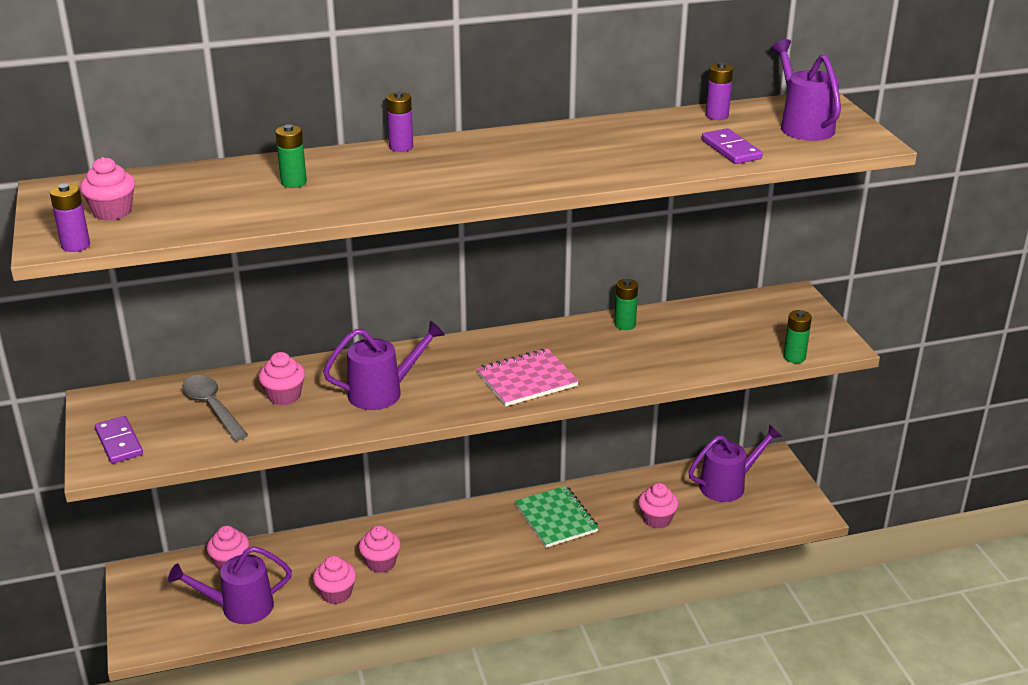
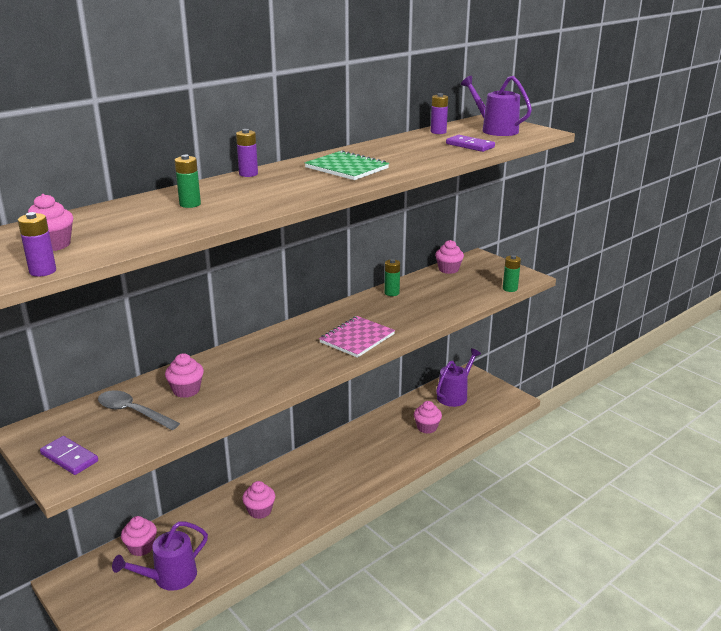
camera: 25 degrees left, 5 degrees down
(336, 594) = (240, 543): pink cupcake -> pink cupcake (448, 269)
(383, 392) = (261, 369): purple watering can -> none
(556, 518) = (362, 445): green notebook -> green notebook (346, 168)

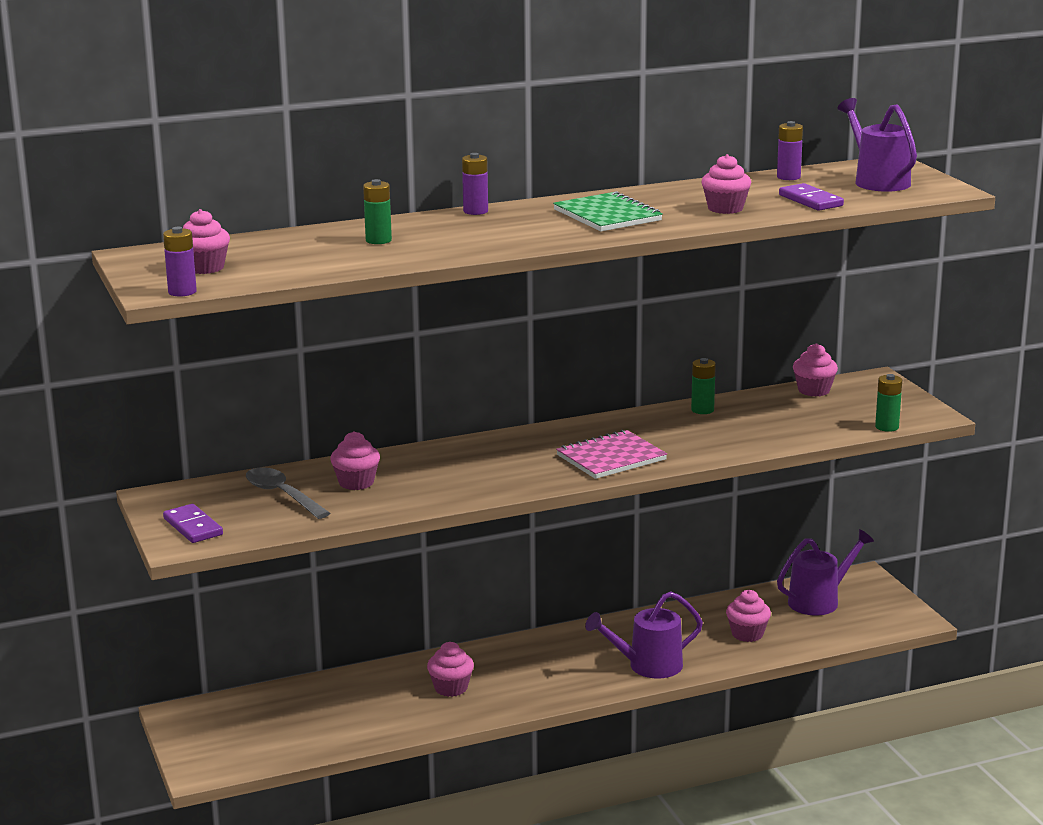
camera: 20 degrees right, 5 degrees down
(141, 547) = (282, 698): pink cupcake -> pink cupcake (725, 208)
(169, 578) = (303, 734): purple watering can -> purple watering can (647, 666)

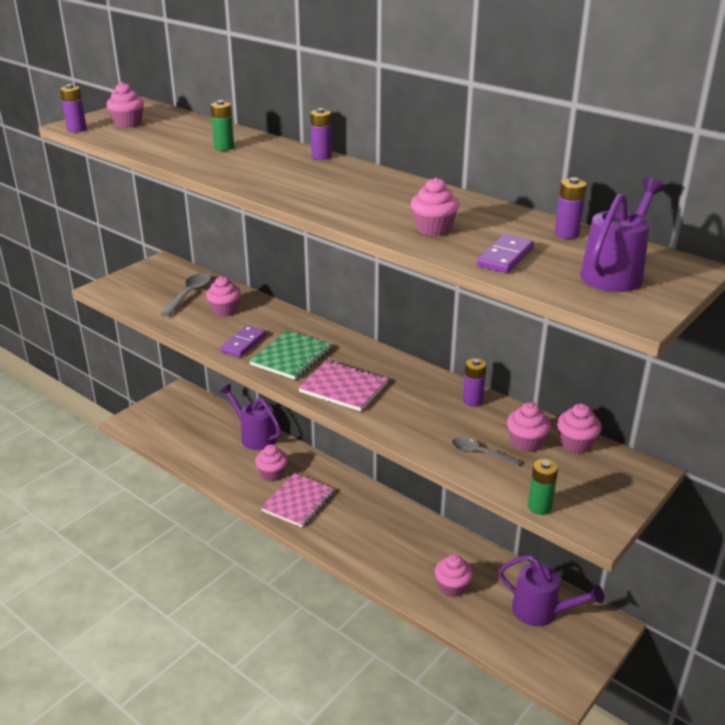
camera: 60 degrees right, 10 degrees up
(193, 527) = (128, 284): purple domino -> purple domino (243, 343)
(523, 684) = (298, 502): none -> pink notebook
(607, 215) = (360, 194): green notebook -> green notebook (291, 357)
(647, 666) = (364, 550): purple watering can -> purple watering can (254, 436)
(702, 410) = (472, 401): green battery -> purple battery
(789, 428) = (480, 453): none -> grey spoon
(792, 407) = (526, 443): none -> pink cupcake

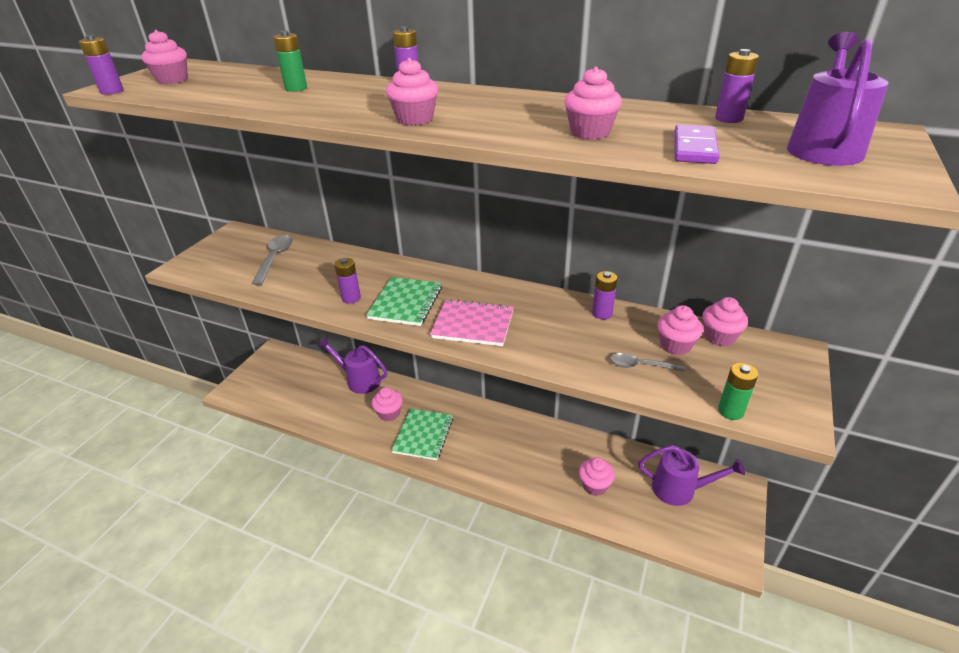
camera: 15 degrees left, 5 degrees up
(225, 310) = (318, 268): pink cupcake -> pink cupcake (415, 119)
(243, 343) = (351, 298): purple domino -> purple battery
(298, 502) = (423, 435): pink notebook -> green notebook

